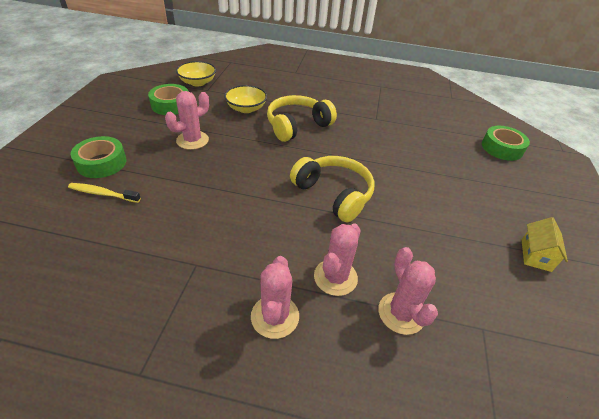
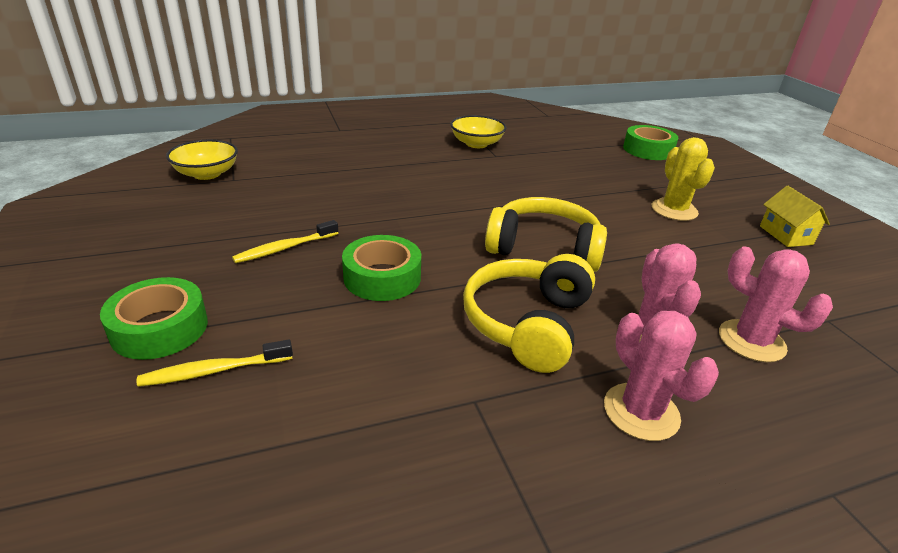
camera: 30 degrees left, 10 degrees down
(171, 105) = (194, 213): green tape -> green tape (382, 277)
(192, 140) = (285, 248): pink cactus -> yellow toothbrush
(246, 108) = (320, 187): yellow bowl -> yellow bowl (476, 144)
(297, 126) = (413, 188): yellow headphones -> yellow headphones (527, 324)
(463, 201) = (674, 210): none -> yellow cactus

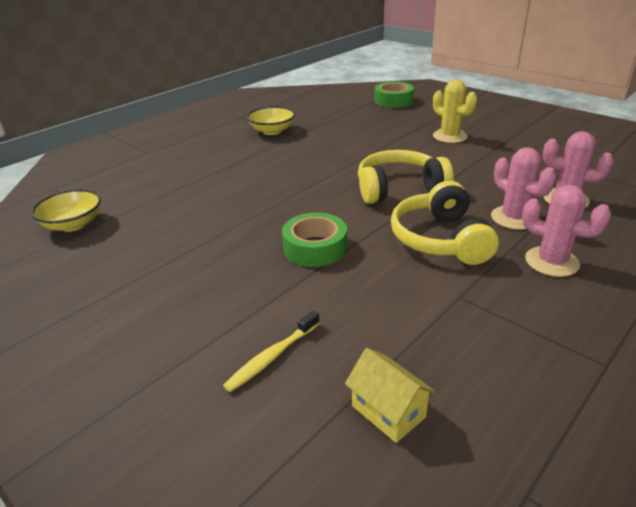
camera: 25 degrees left, 0 degrees up
(160, 328) = (191, 349): green tape -> none
(285, 248) = (217, 256): yellow toothbrush -> none
(785, 235) = (524, 131): yellow house -> yellow house (388, 411)

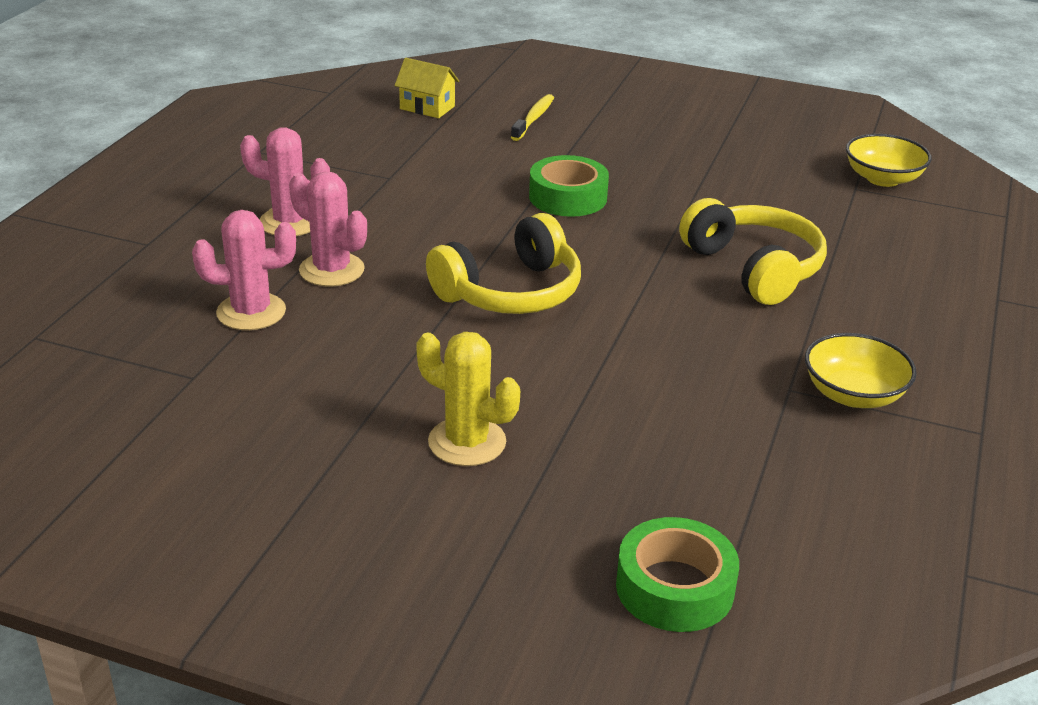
camera: 155 degrees right, 0 degrees up
(440, 239) = (424, 228): yellow headphones -> yellow headphones (754, 268)

